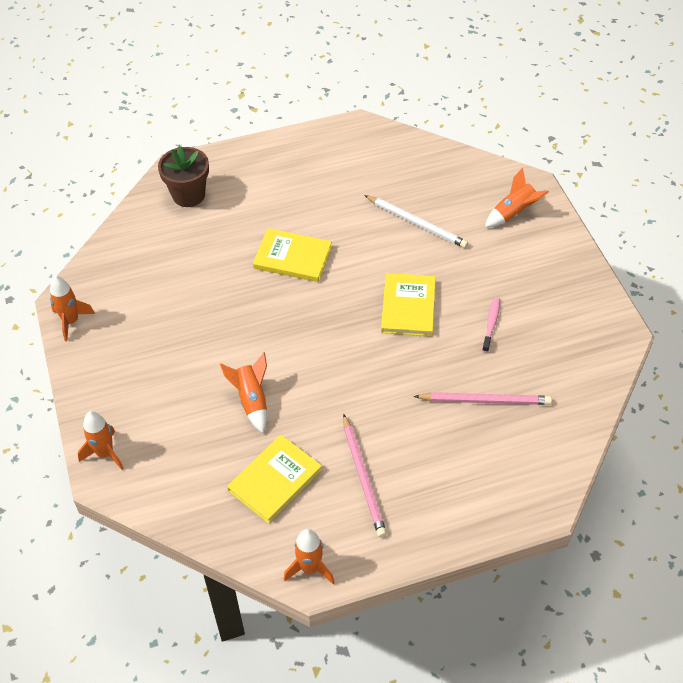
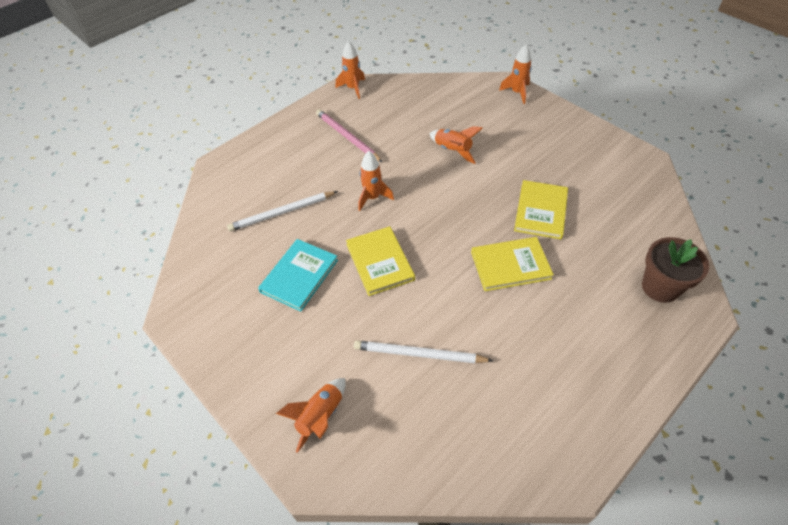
camera: 155 degrees right, 0 degrees up
(71, 321) = (625, 149): orange rocket -> orange rocket (372, 197)
(275, 480) = (403, 116): yellow book -> yellow book (541, 211)
(485, 400) = (282, 213): pink pencil -> white pencil
(491, 324) = (299, 276): pink toothbrush -> turquoise book

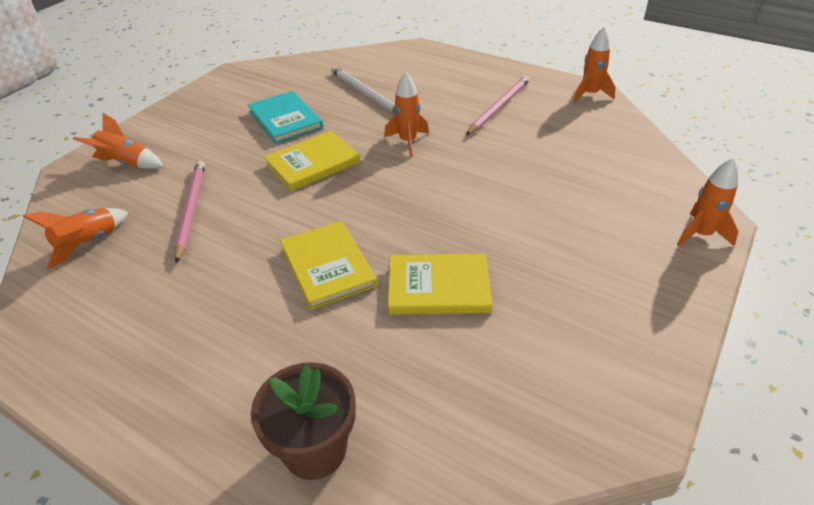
camera: 75 degrees right, 10 degrees down
(299, 276) = (285, 119): turquoise book -> turquoise book turned 45 degrees clockwise
(419, 354) = (191, 210): white pencil -> pink pencil
(452, 150) = (522, 188): orange rocket -> orange rocket (88, 243)

